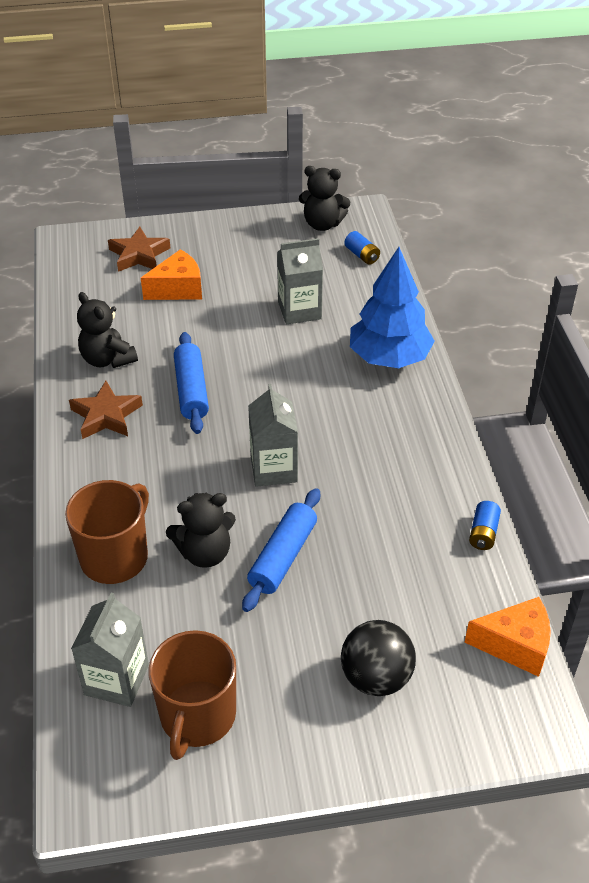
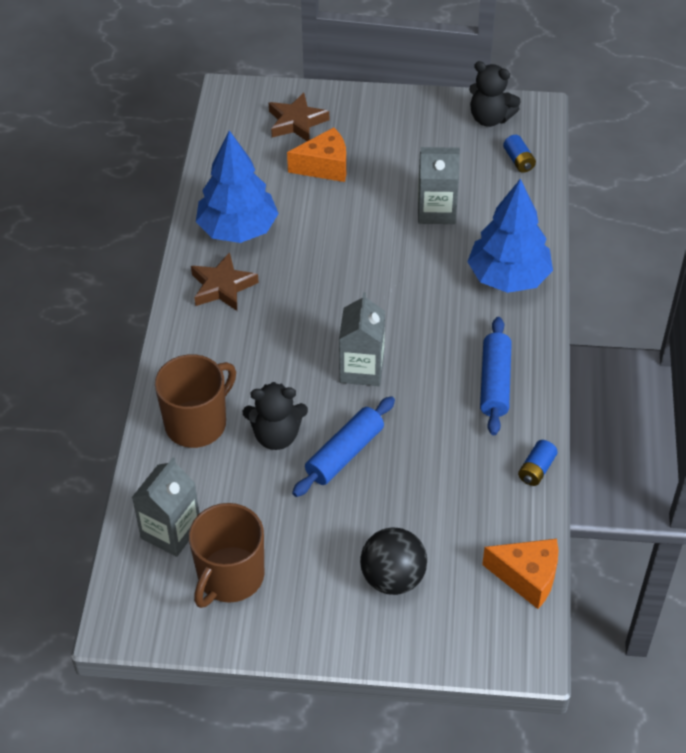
camera: 15 degrees right, 5 degrees up
(107, 359) = (238, 229): black teddy bear -> blue tree
(191, 390) = (308, 276): blue rolling pin -> blue rolling pin (495, 383)

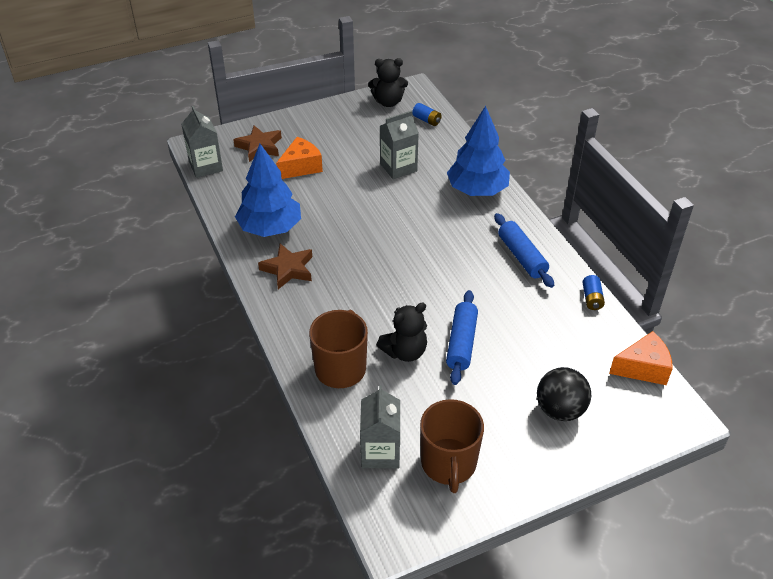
camera: 30 degrees left, 5 degrees down
(361, 369) = (428, 283): grey carton -> grey carton (206, 166)

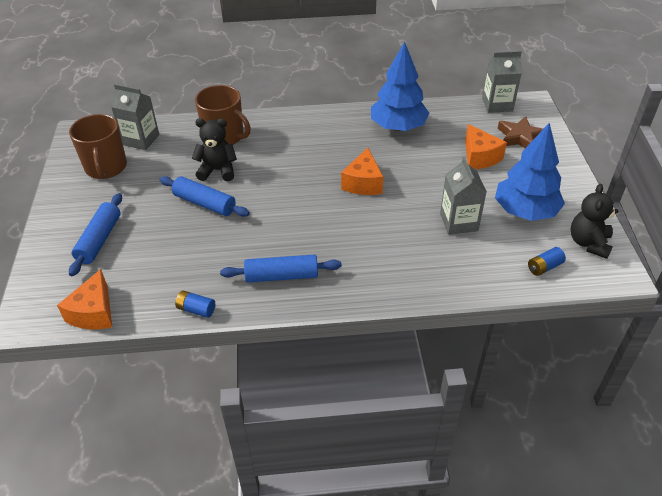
camera: 110 degrees right, 0 degrees up
(288, 269) = (343, 128): brown star -> none
(374, 234) = (363, 183): none -> orange cheese
(405, 351) = (217, 170): black teddy bear -> black teddy bear turned 105 degrees clockwise
(448, 464) = (106, 167): brown mug -> brown mug turned 120 degrees counterclockwise
(477, 190) = (399, 273): blue tree -> blue tree (525, 211)
(560, 410) = (99, 240): black ball -> blue rolling pin

